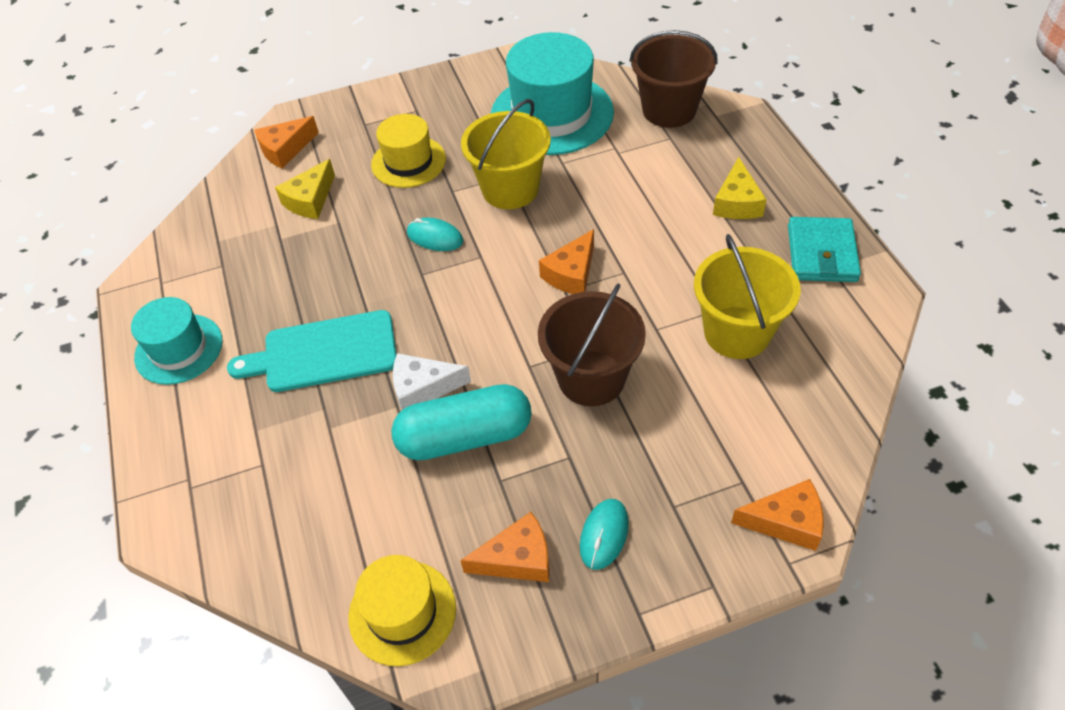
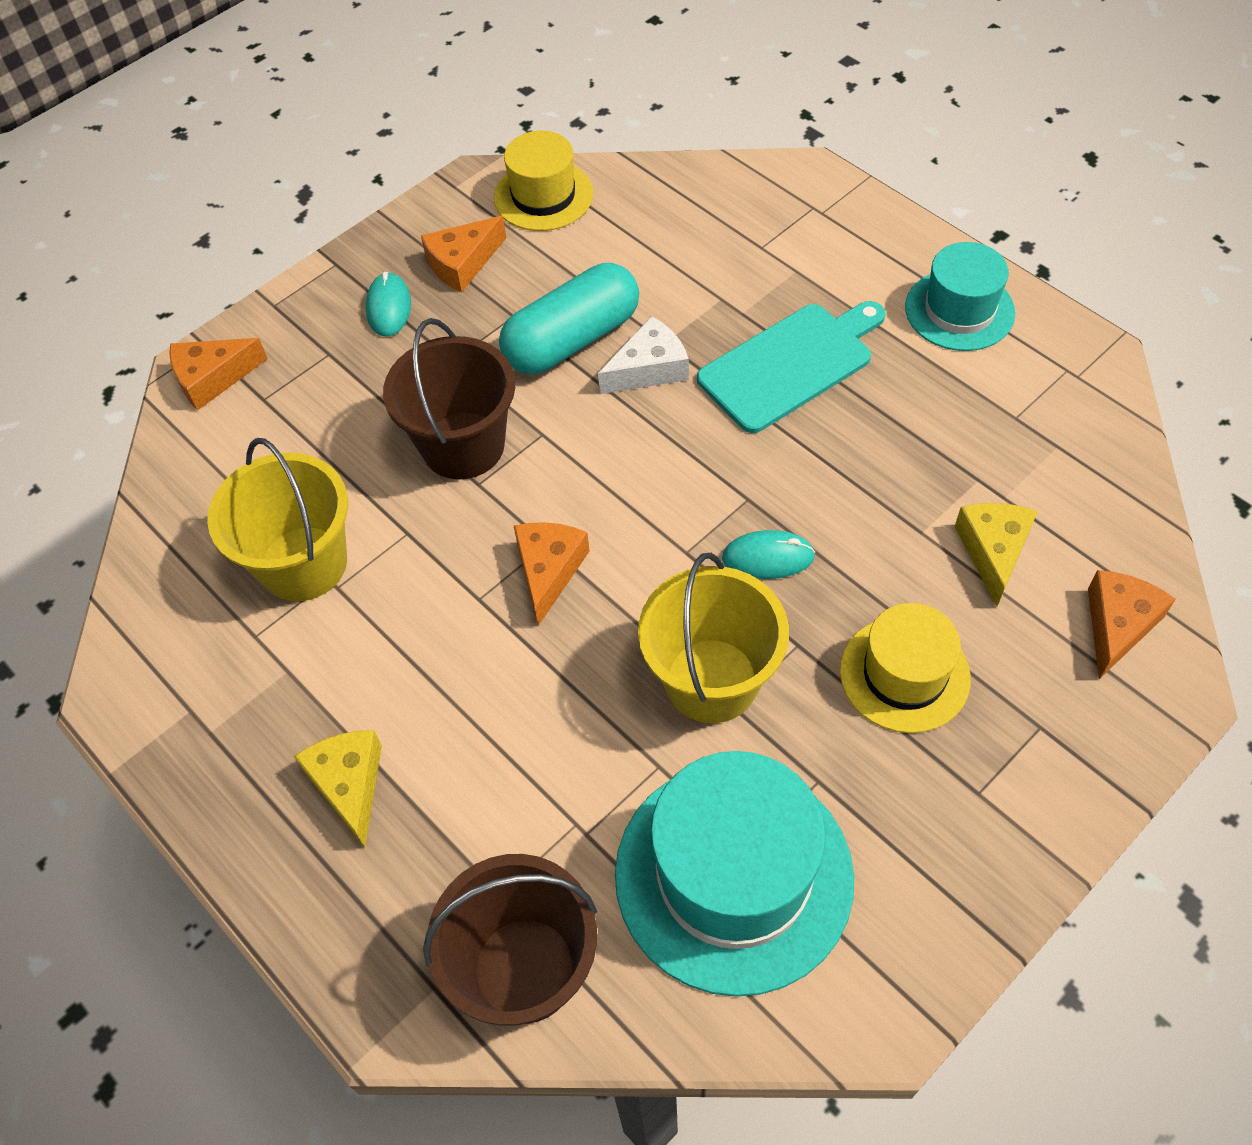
camera: 155 degrees right, 5 degrees up
(821, 253) = (205, 731): turquoise wallet -> none

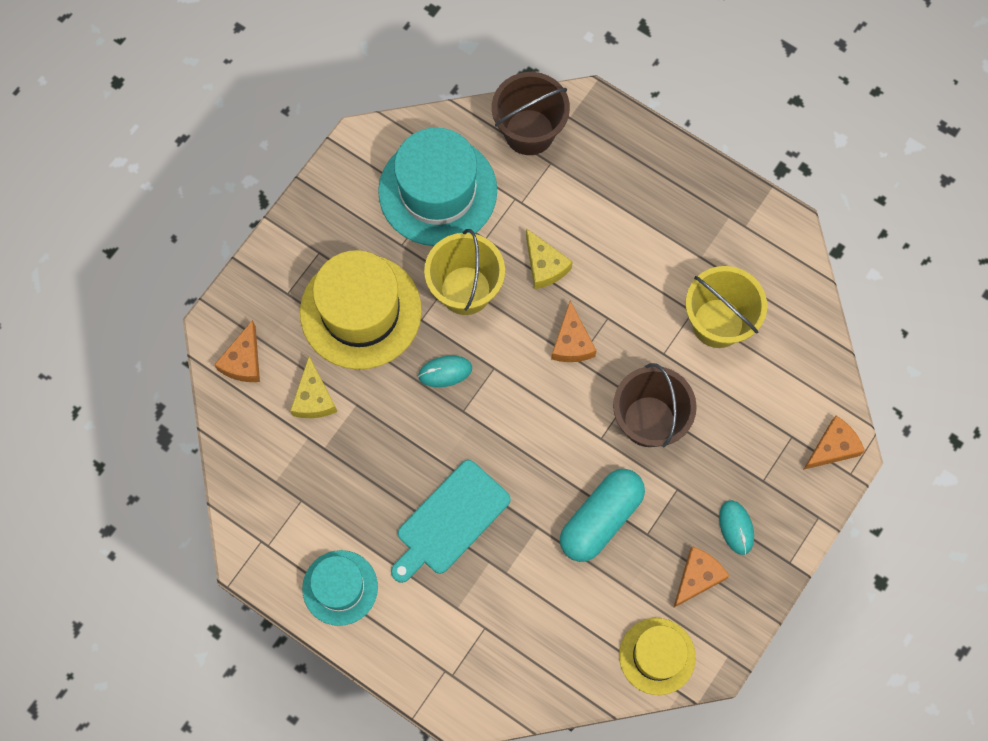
camera: 165 degrees right, 15 degrees up
(349, 784) = (644, 202): yellow cheese -> yellow cheese (544, 265)
(649, 368) = (543, 502): white cheese -> none
(904, 674) = (360, 311): yellow hat -> yellow hat, size x1.70

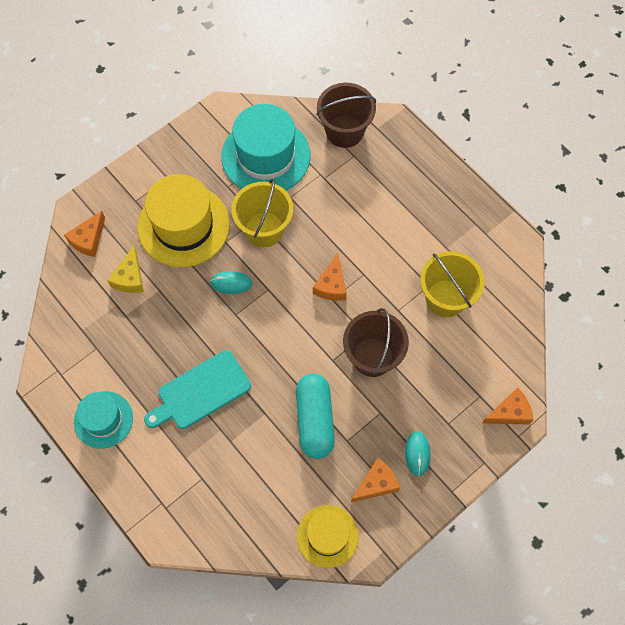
camera: 15 degrees right, 5 degrees down
(544, 265) = (328, 226): yellow cheese -> none
(601, 519) = (315, 420): turquoise capsule -> turquoise capsule turned 60 degrees counterclockwise

